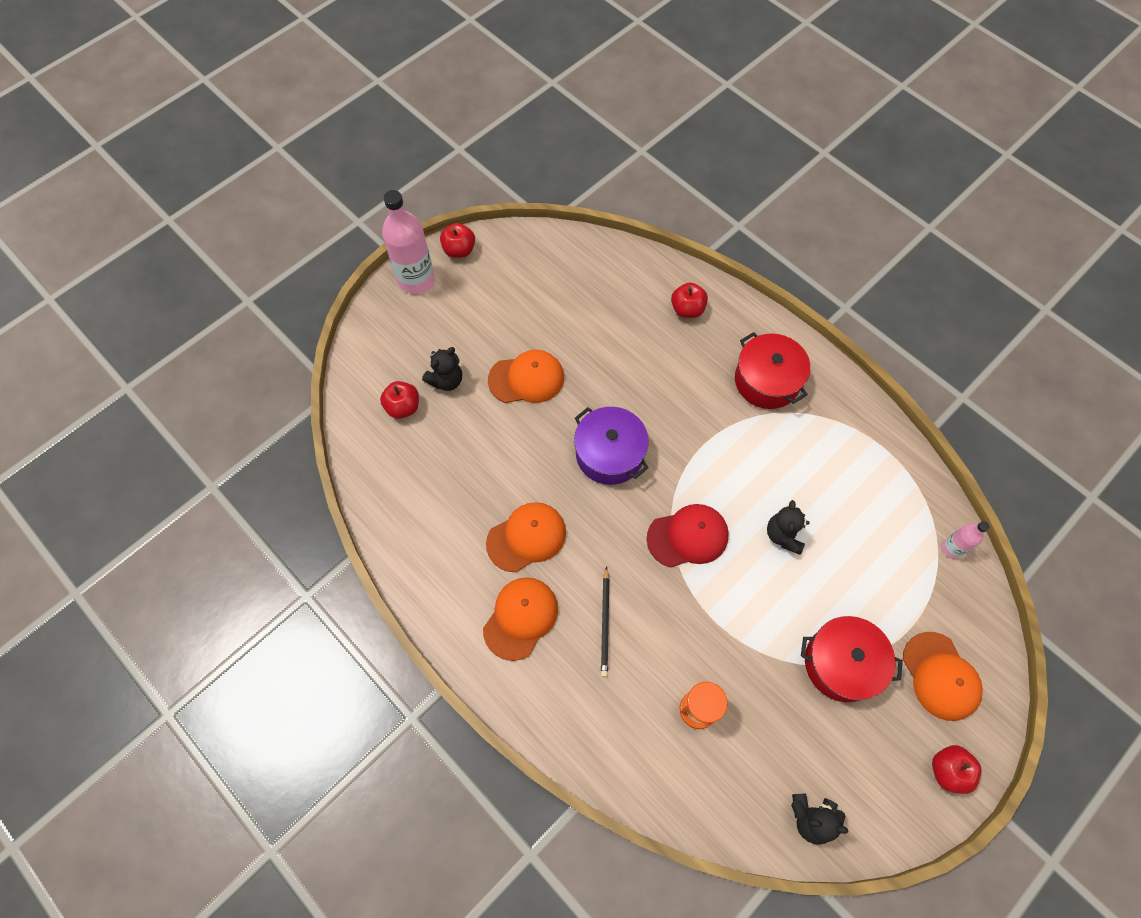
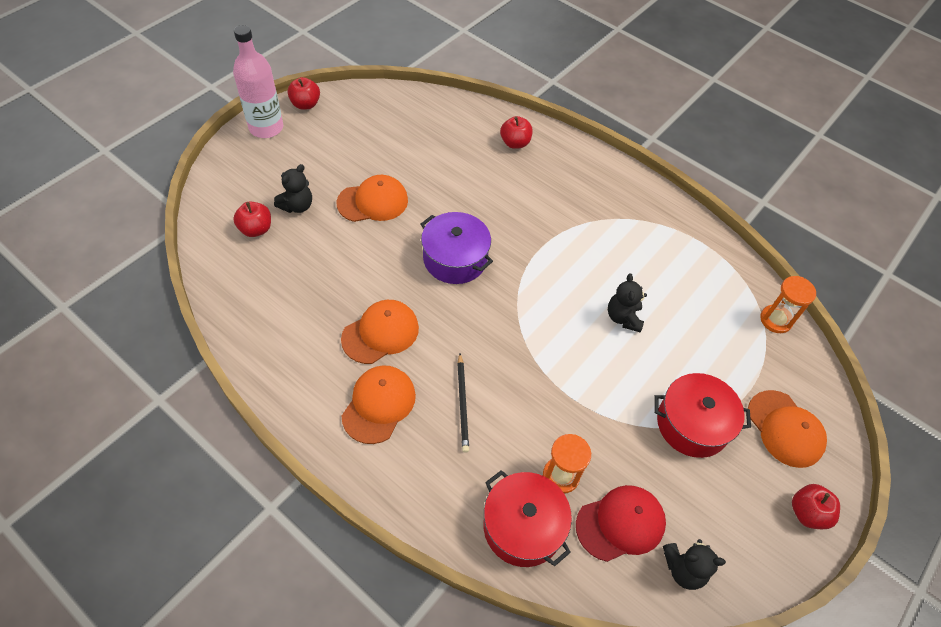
camera: 10 degrees left, 10 degrees down
(688, 536) = (534, 324): red cap -> red cap (620, 523)
(767, 380) = (592, 194): red pot -> red pot (523, 526)
(952, 548) = (775, 320): pink bottle -> orange hourglass

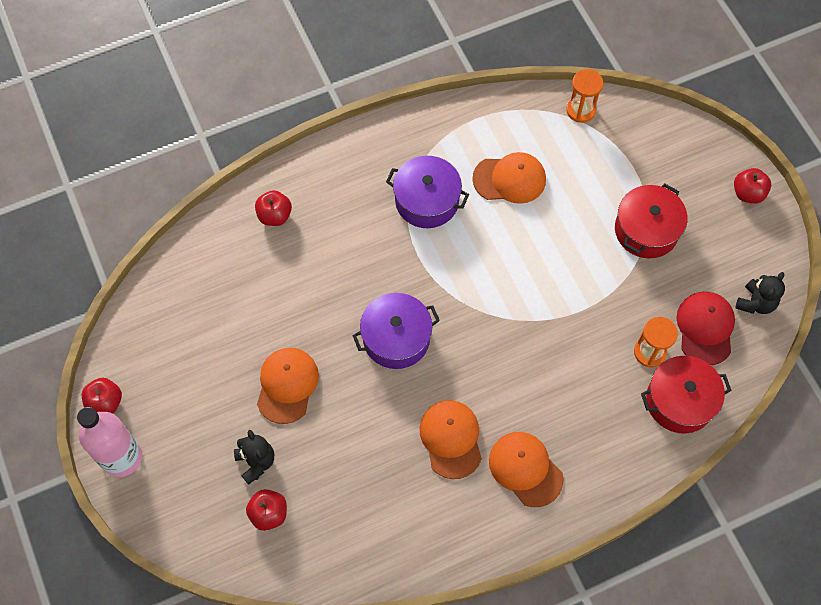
camera: 60 degrees left, 10 degrees up
(462, 404) = (554, 399): black pencil -> none
(597, 235) = (427, 201): none -> purple pot
(623, 317) = (525, 227): black teddy bear -> none
(785, 429) = (678, 165): orange cap -> orange cap (509, 179)

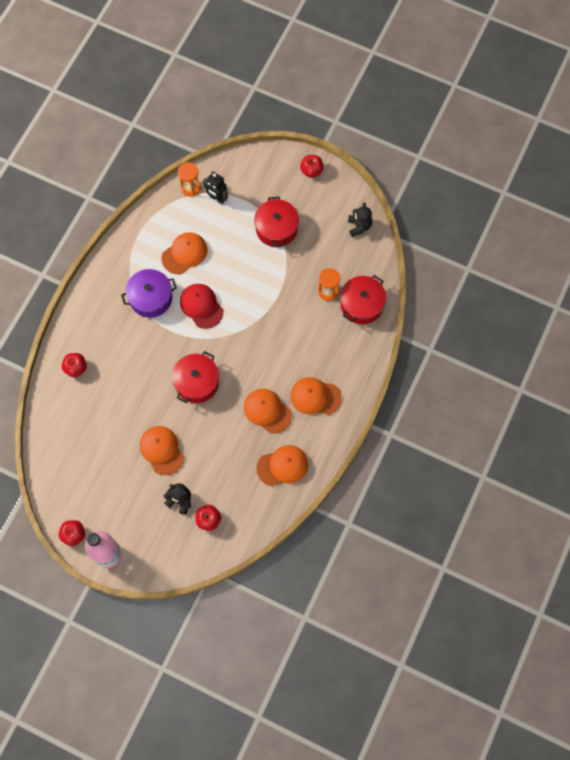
camera: 40 degrees left, 5 degrees up
(396, 338) = (197, 382): purple pot -> red pot
(412, 522) = (282, 466): none -> orange cap
(602, 144) = (217, 199): none -> black robot
(705, 328) = (345, 258): red cap -> red cap (201, 306)

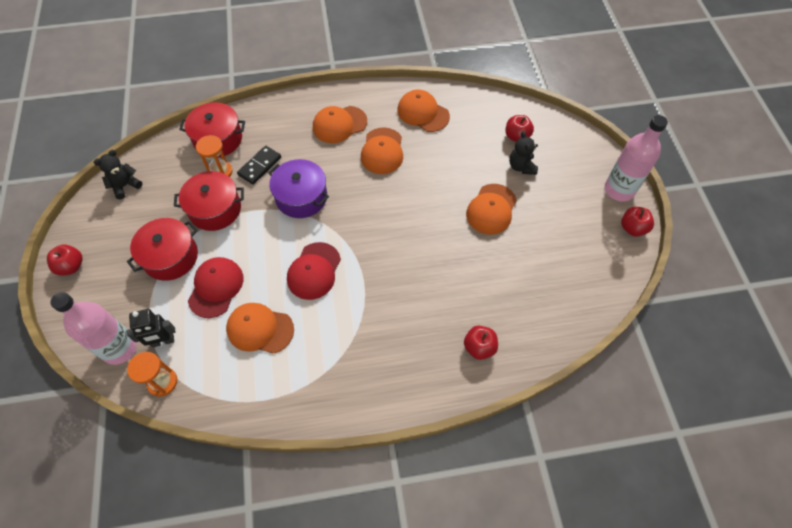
camera: 125 degrees left, 10 degrees down
(151, 298) = (340, 327): purple pot -> purple pot (301, 197)
(197, 382) = (400, 222): red pot -> red pot (215, 209)
(217, 199) = (163, 341): black robot -> black robot turned 75 degrees clockwise
(230, 175) = (119, 348): none -> pink bottle
(233, 244) = (216, 287): none -> red cap
(314, 319) = (260, 166): none -> black domino
(315, 397) = (339, 124): orange cap -> orange cap turned 90 degrees clockwise

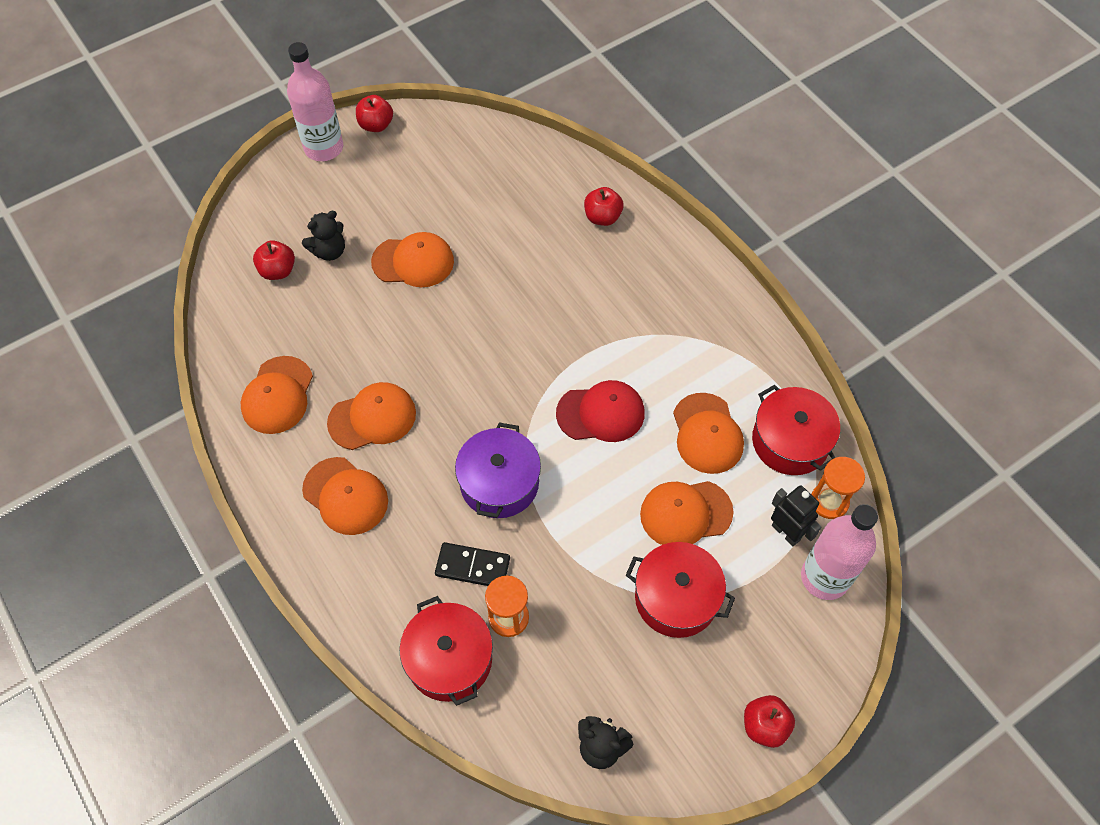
camera: 115 degrees left, 0 degrees up
(215, 209) = (574, 585): red pot -> red pot (790, 441)
(216, 287) = (685, 513): red cap -> orange cap

